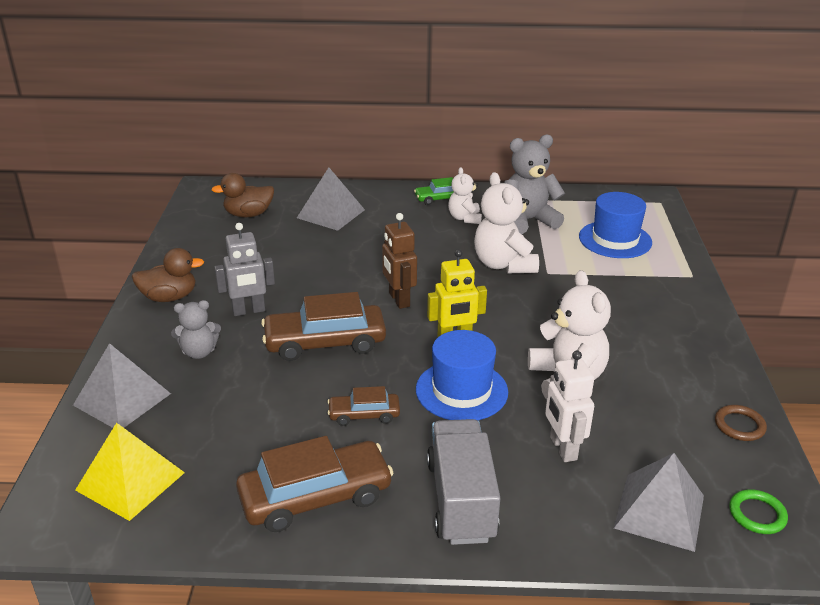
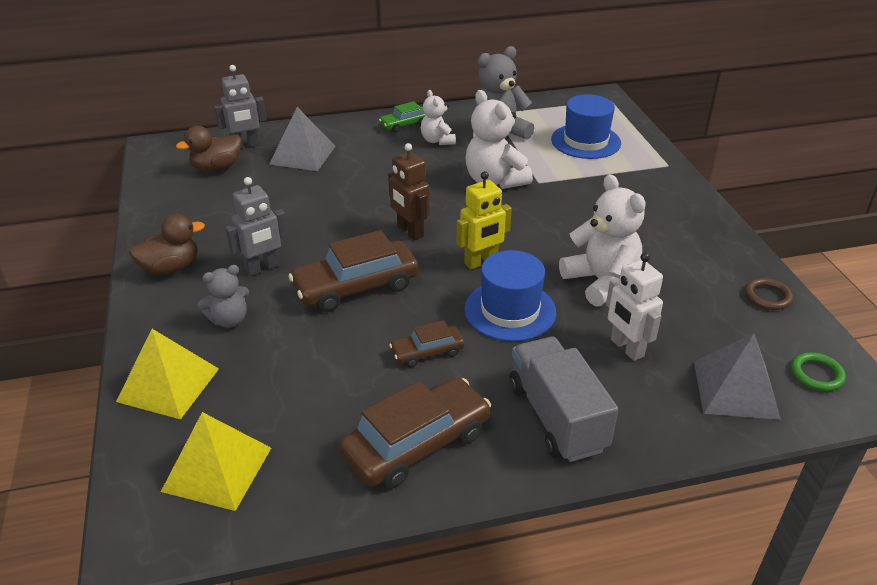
camera: 15 degrees left, 5 degrees up
(122, 399) = (168, 384): grey pyramid -> yellow pyramid
(283, 198) = (245, 146): none -> grey robot

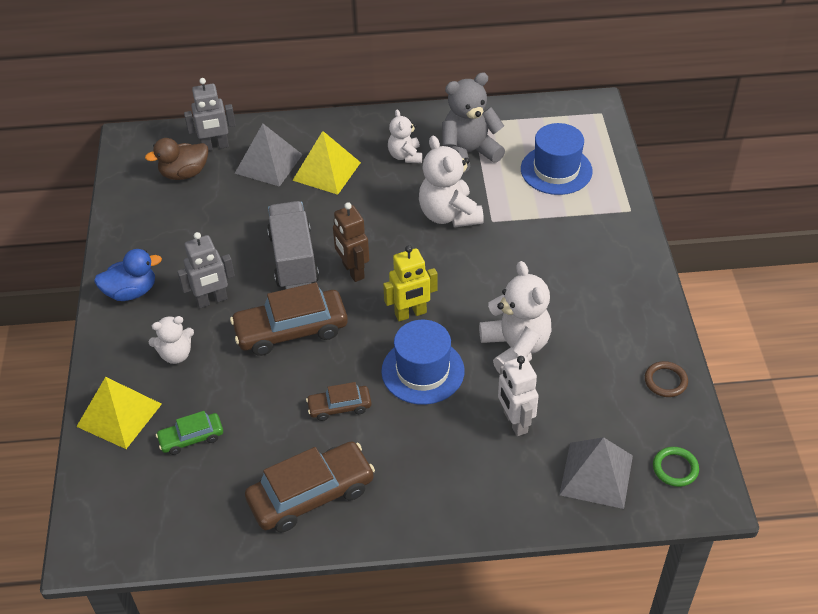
camera: 10 degrees right, 10 degrees up
(171, 268) = (131, 292): brown duck -> blue duck
(217, 469) = (150, 498): yellow pyramid -> yellow pyramid (326, 171)
(229, 320) = (176, 354): grey teddy bear -> white teddy bear
(404, 124) = (377, 130): green car -> green car (191, 438)
(557, 417) = (433, 483): grey truck -> grey truck (294, 259)

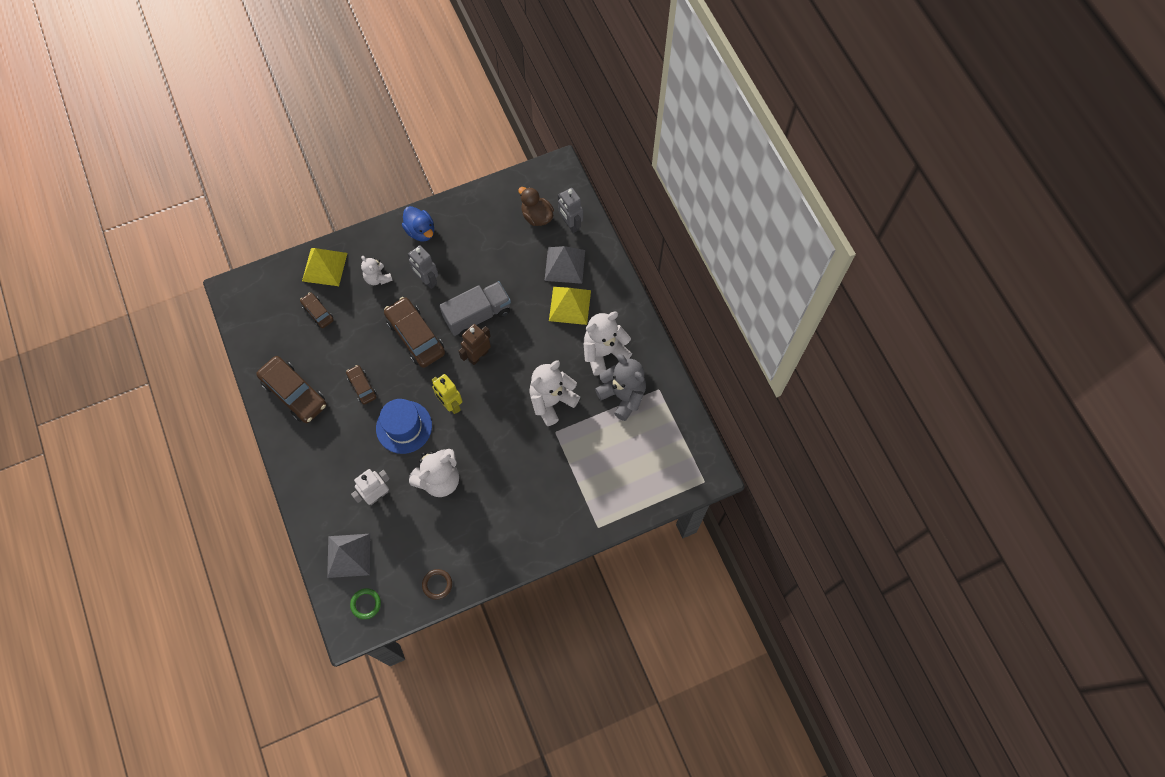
camera: 70 degrees right, 20 degrees up
(191, 438) = (318, 312): green car -> brown car
(405, 156) = (604, 352): white teddy bear -> white teddy bear, size x1.68
(556, 170) = (625, 463): blue hat -> none

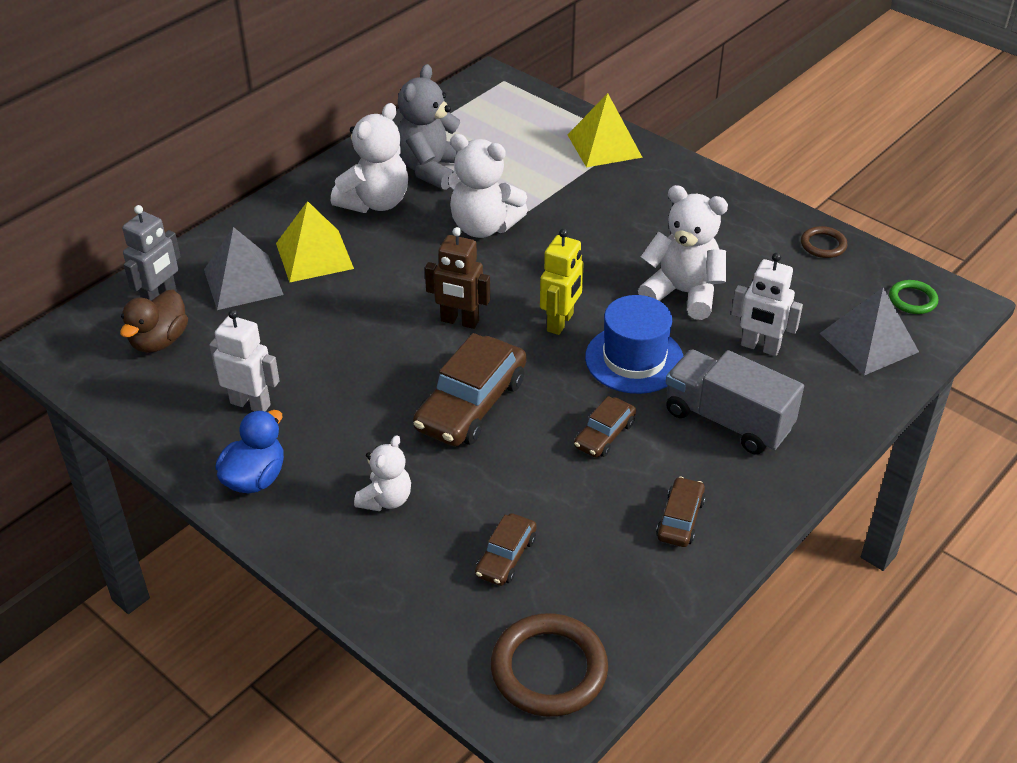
camera: 115 degrees left, 25 degrees down
(254, 304) = (549, 669): none -> brown ring
(294, 393) = (680, 519): brown car -> brown car, size x0.53
(324, 267) = (403, 591): yellow pyramid -> yellow pyramid (604, 146)
(427, 280) = (355, 430): grey robot -> none
(470, 243) = (250, 404): none -> white robot
(477, 315) = (388, 346): grey truck -> grey truck (728, 420)
(604, 352) = (375, 202): white teddy bear -> white teddy bear turned 90 degrees counterclockwise

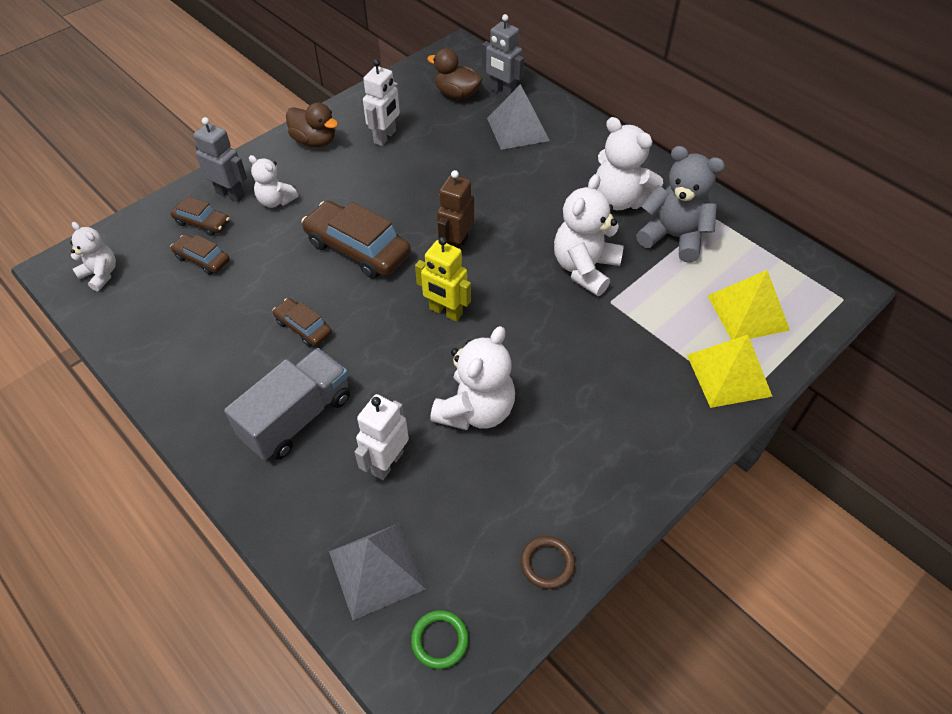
camera: 95 degrees right, 10 degrees up
(255, 478) = (314, 141): blue duck -> brown duck
(314, 255) = (547, 165): yellow pyramid -> yellow pyramid (748, 312)
(373, 553) = (230, 194): none -> grey robot
(549, 669) = (101, 274): brown ring -> white teddy bear
(634, 359) = (389, 359): blue hat -> none
(680, 519) = (199, 365): brown car -> brown car (202, 223)

